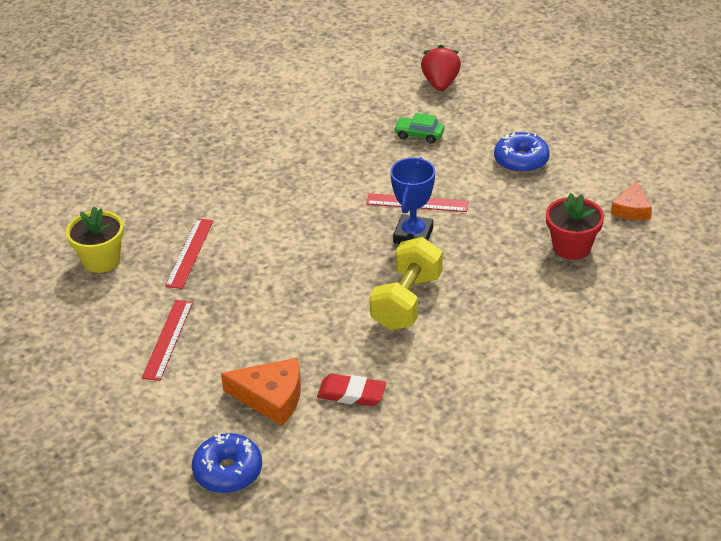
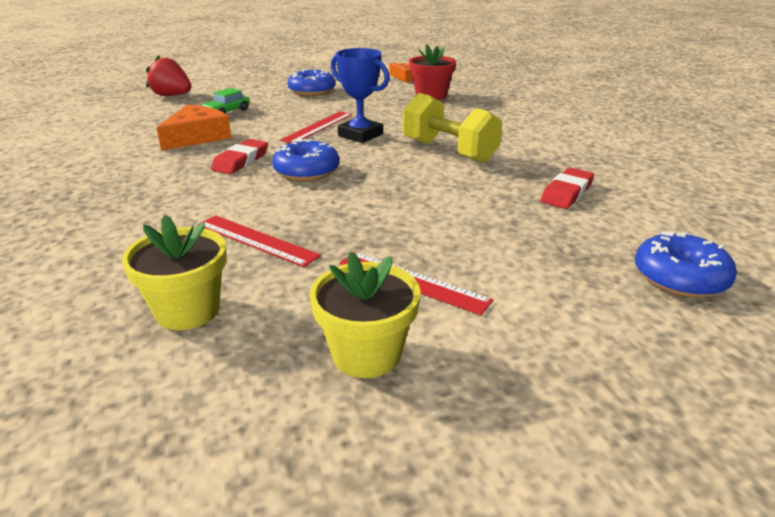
camera: 70 degrees left, 10 degrees down
(87, 341) = (366, 354): none -> yellow flower pot
(271, 397) = (556, 232): orange cheese -> orange cheese (197, 137)
(311, 233) = (306, 171): none -> blue donut
(312, 191) = (241, 161): none -> red eraser

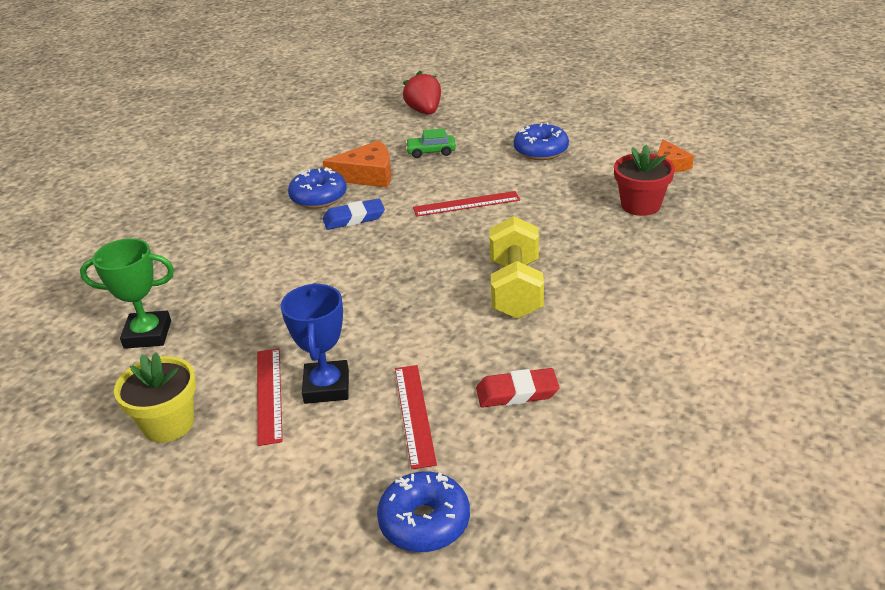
camera: 50 degrees right, 5 degrees up
(187, 310) = (147, 334): yellow flower pot -> green trophy
(241, 161) = (354, 218): red eraser -> blue eraser
(256, 240) = (250, 302): red ruler -> red ruler (414, 414)
(306, 171) = (375, 254): blue donut -> blue donut (318, 197)
(360, 135) = (481, 231): blue trophy -> blue trophy (326, 387)

